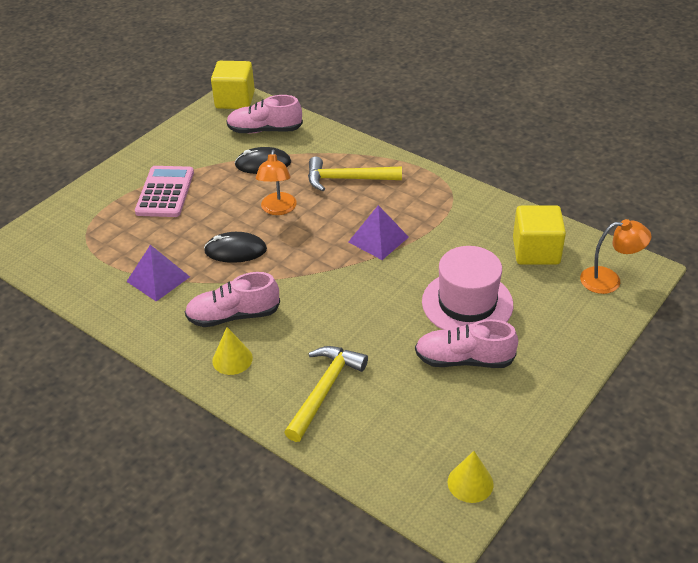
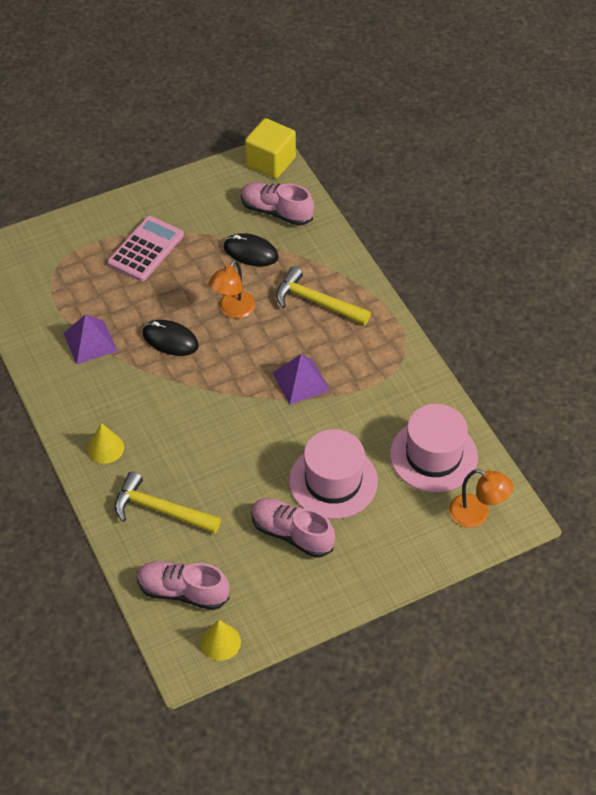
camera: 25 degrees right, 10 degrees up
(233, 316) = (130, 406): pink shoe -> pink shoe (183, 591)
(324, 390) = (161, 510): yellow hammer -> yellow hammer turned 120 degrees counterclockwise
(536, 251) = (433, 455): yellow cube -> pink hat

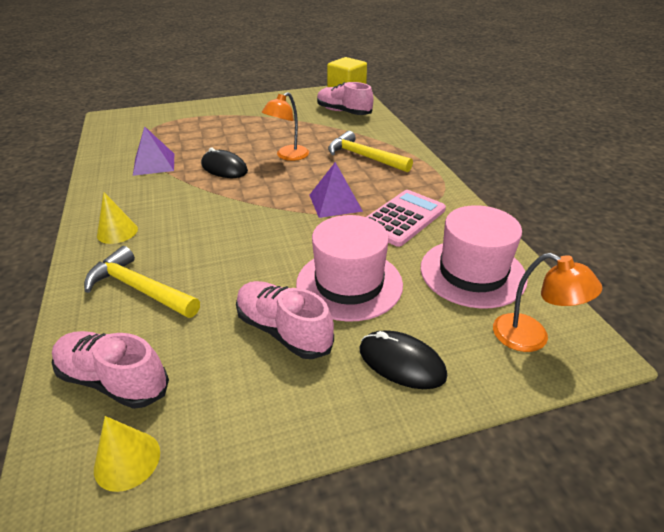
camera: 10 degrees right, 15 degrees down
(146, 249) = (232, 122): pink calculator -> pink calculator (402, 218)
(250, 252) = (315, 128): black mouse -> black mouse (401, 362)

